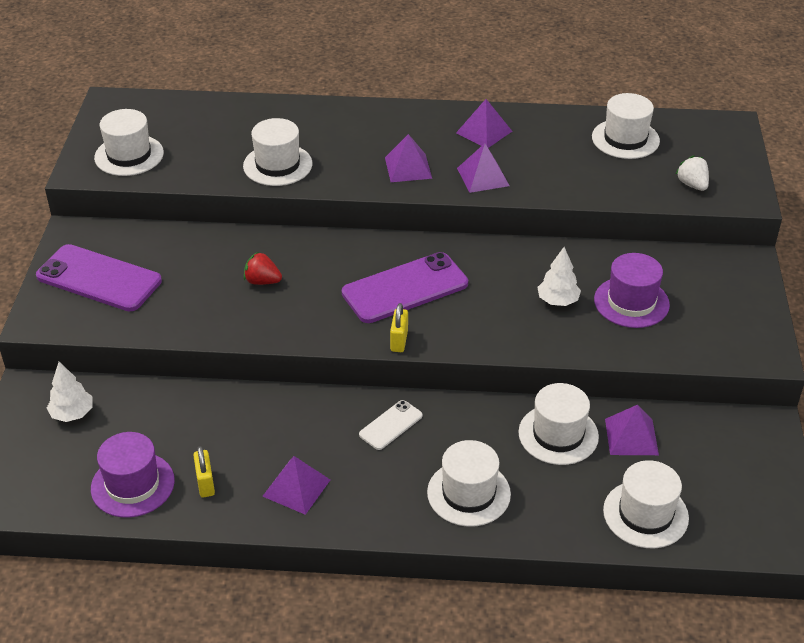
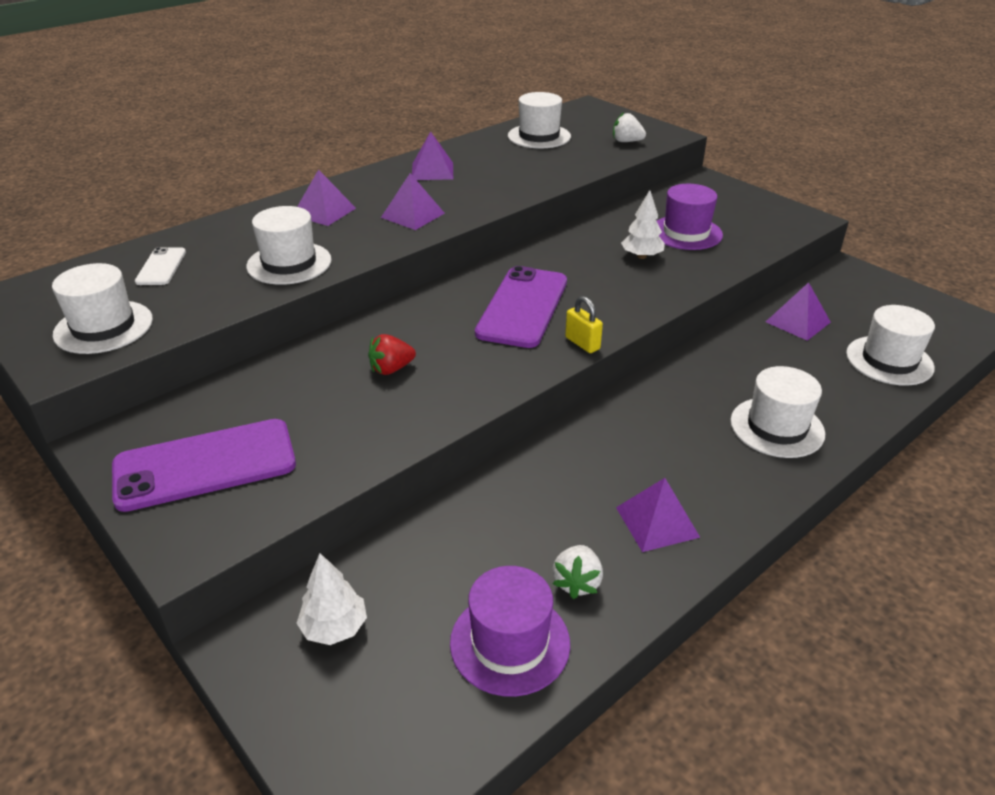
camera: 45 degrees left, 5 degrees down
(205, 483) = (577, 582): yellow padlock -> white strawberry
(391, 425) = (644, 421): white phone -> white phone (161, 267)
(483, 177) = (482, 195): purple pyramid -> purple pyramid (324, 211)
(558, 434) = (757, 349): white hat -> none

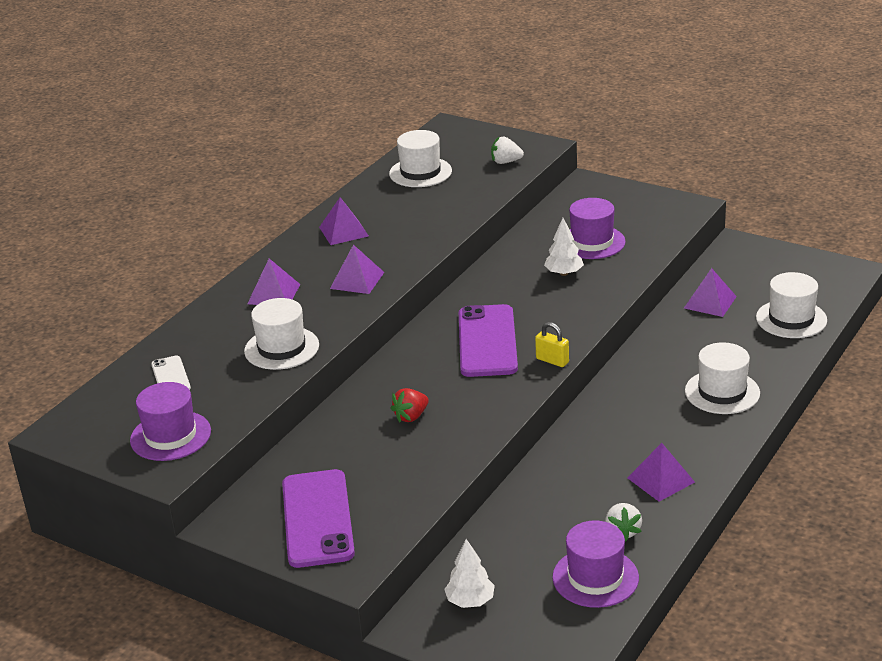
camera: 15 degrees left, 5 degrees down
(103, 327) = (170, 436): white hat -> purple hat
(205, 465) = (317, 519): purple phone -> purple phone turned 60 degrees counterclockwise

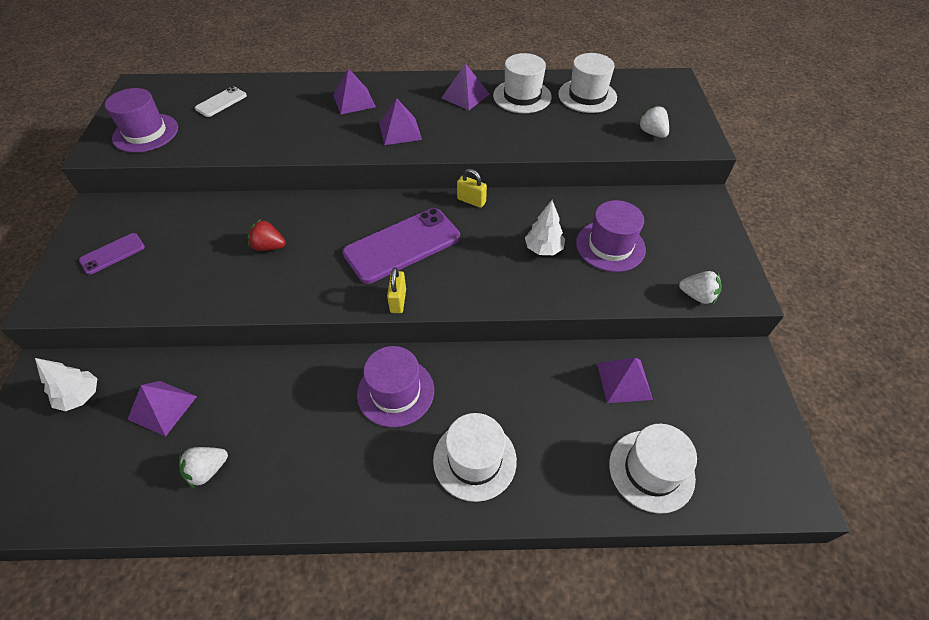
camera: 55 degrees right, 20 degrees up
(281, 348) = (282, 135): white hat -> white hat (522, 96)
(317, 519) = (112, 254): purple phone -> purple phone, size x0.51
(467, 290) = (471, 201): none -> yellow padlock
(595, 577) = (131, 478): purple hat -> purple hat (395, 392)
(660, 480) = (301, 467): purple pyramid -> purple pyramid (162, 407)
(677, 225) = (697, 296): none -> white strawberry

